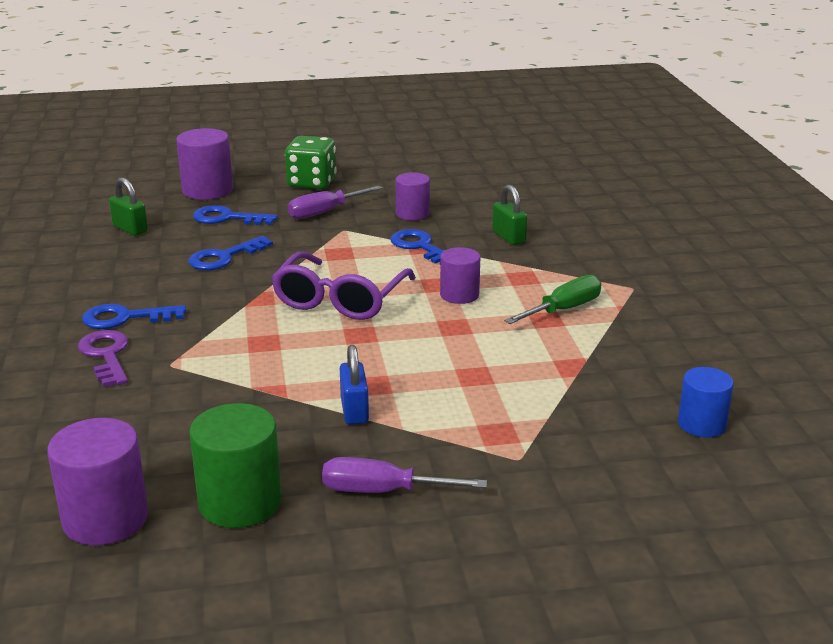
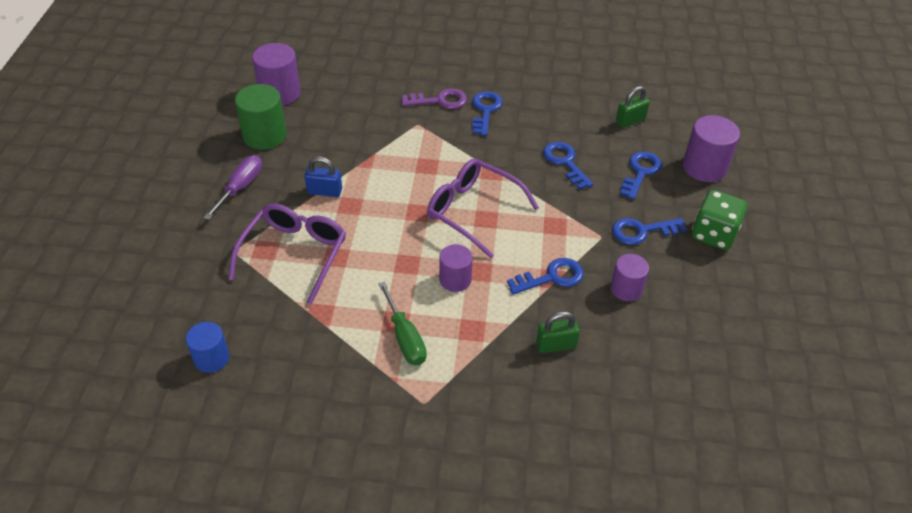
camera: 105 degrees right, 20 degrees up
(325, 212) = (642, 231): purple screwdriver -> blue key
(491, 407) = (294, 254): none -> purple glasses

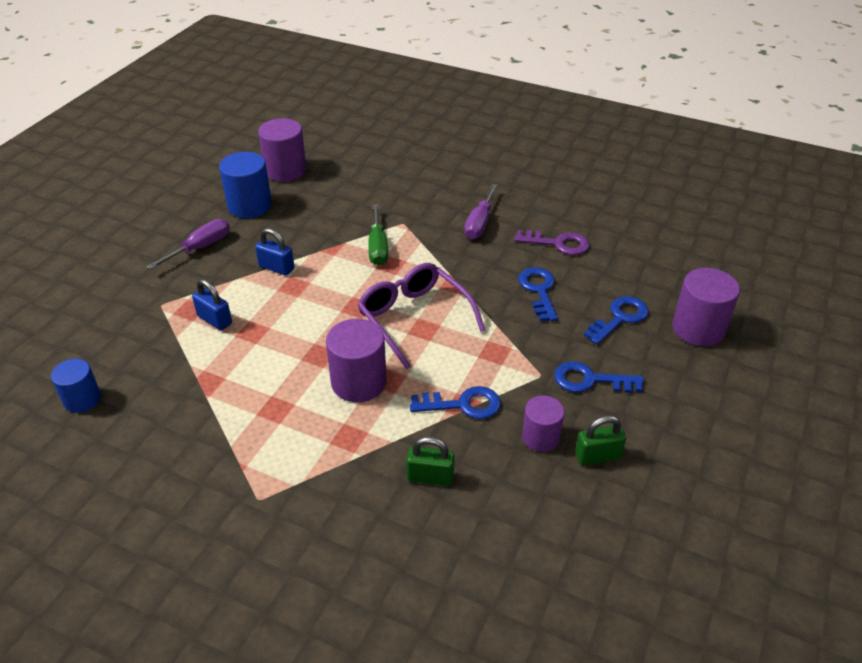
camera: 20 degrees right, 5 degrees down
(265, 136) = (249, 205): green cylinder -> blue cylinder
(294, 254) = (214, 320): purple glasses -> blue padlock
(405, 338) = (275, 428): green screwdriver -> green screwdriver (378, 247)
(440, 101) = (437, 205): purple key -> purple key (558, 243)
(455, 279) = (359, 382): purple cylinder -> purple cylinder, size x1.56
(485, 110) = (479, 223): blue key -> purple screwdriver
(630, 121) = (634, 263): green padlock -> green padlock (597, 456)
(713, 234) = (674, 403): green dice -> none

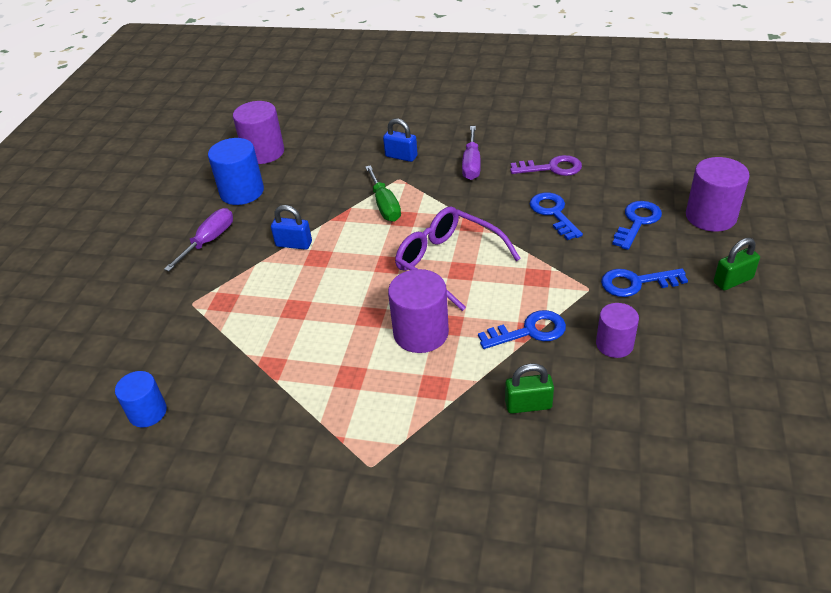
camera: 10 degrees left, 0 degrees up
(214, 320) = (253, 306): blue padlock -> blue padlock (401, 156)
(597, 456) = (673, 349): green padlock -> green padlock (733, 280)

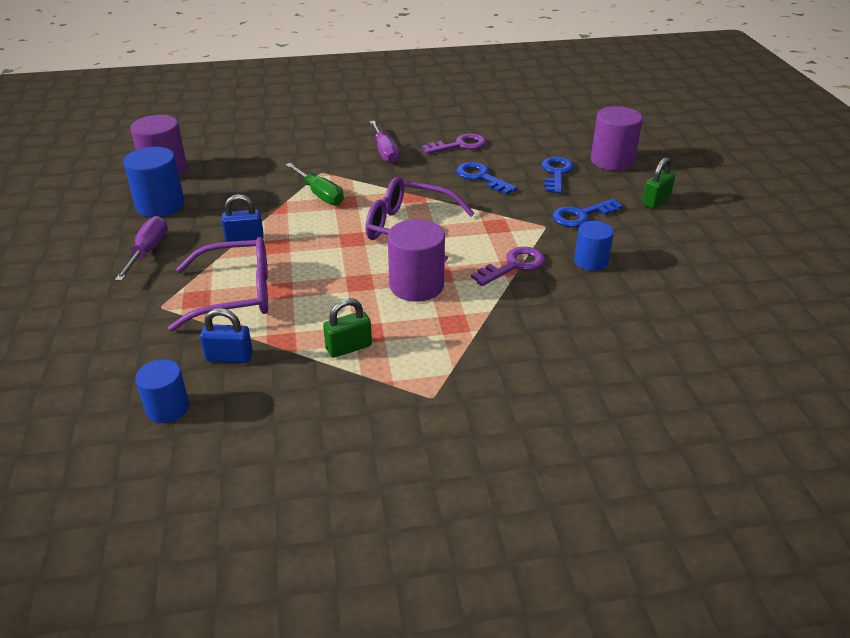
camera: 25 degrees left, 5 degrees down
(258, 305) = (236, 294): none -> purple glasses
(401, 156) = (313, 155): blue padlock -> blue padlock (229, 357)
(528, 405) = (546, 319): green padlock -> green padlock (349, 347)
(529, 331) = (514, 265): blue key -> purple key
(614, 344) = (591, 261): purple cylinder -> blue cylinder

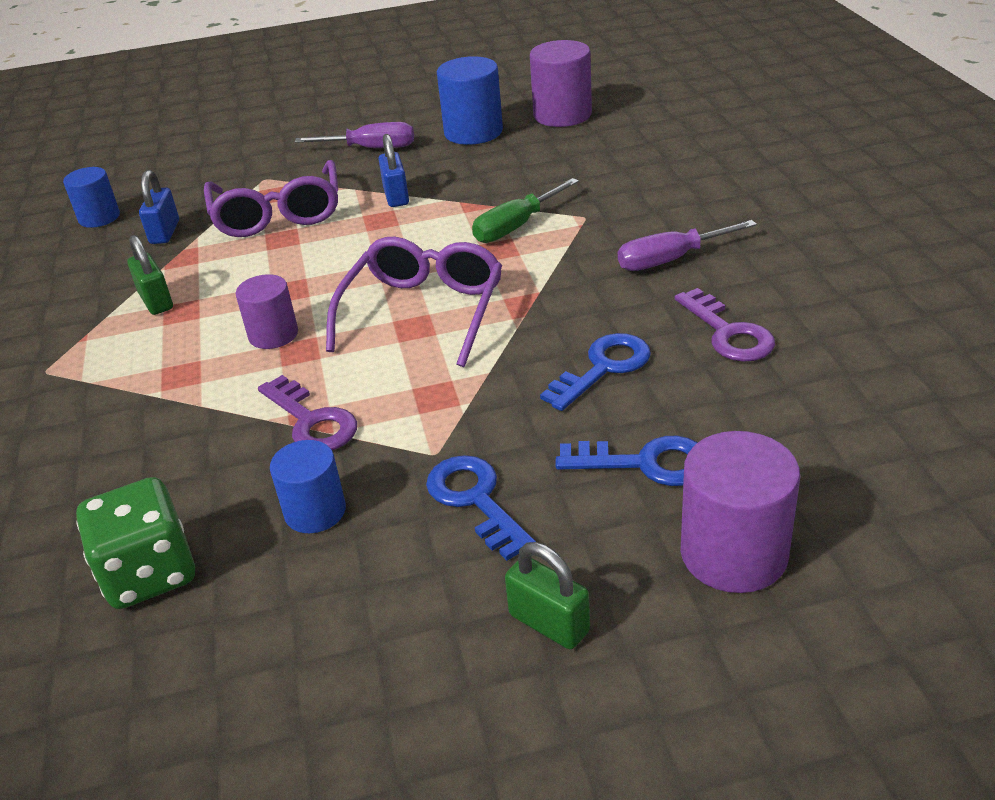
camera: 90 degrees right, 0 degrees up
(416, 285) = (273, 335): purple cylinder -> purple cylinder, size x0.64
(641, 313) = (150, 573): none -> green dice

